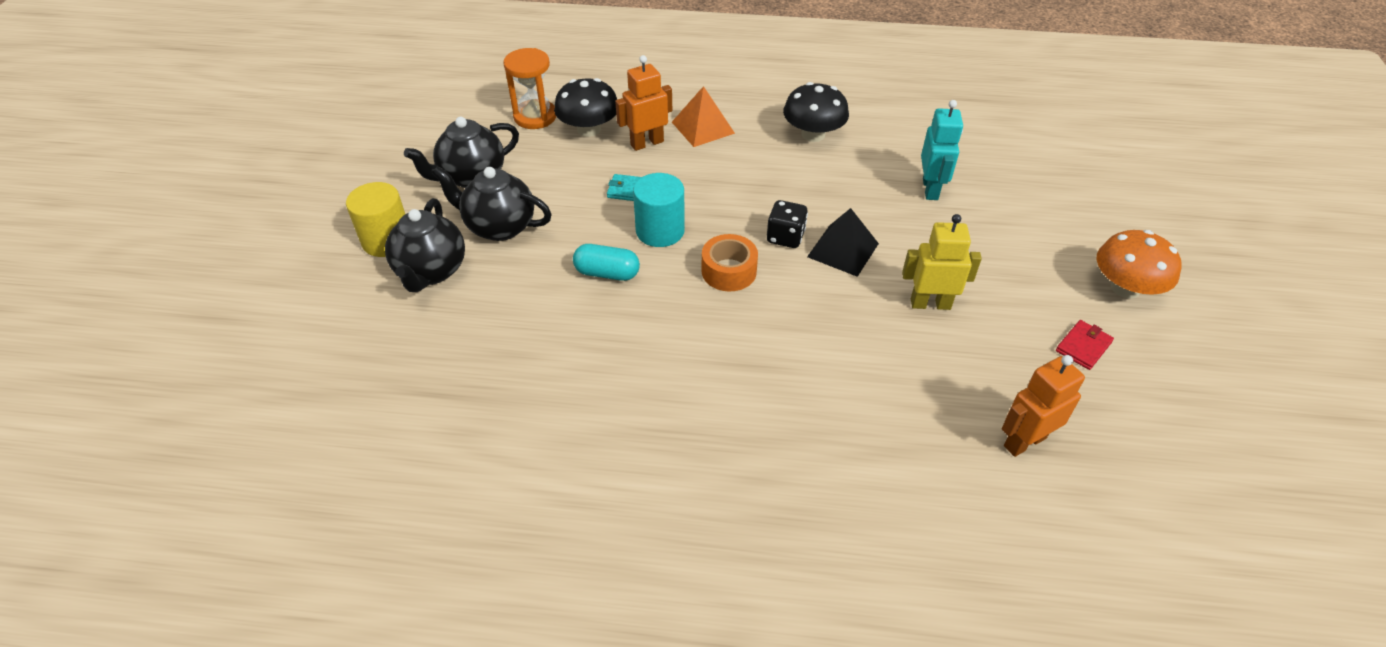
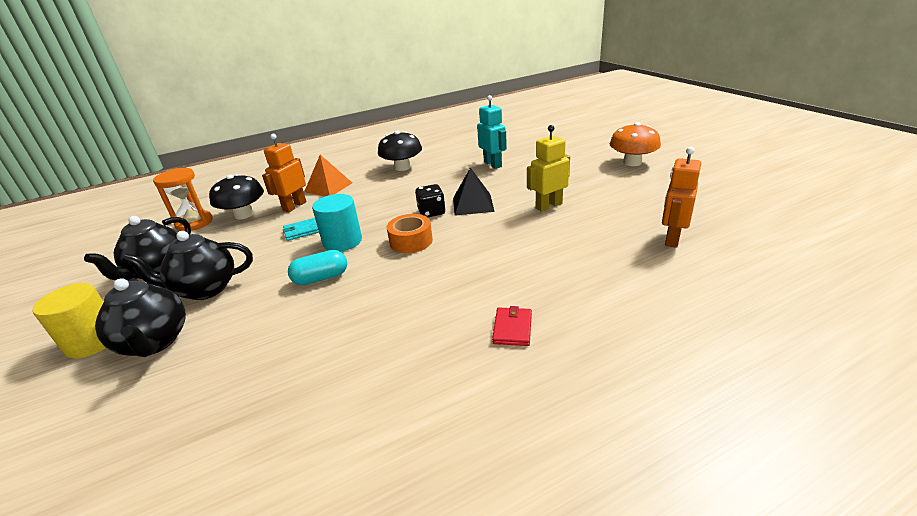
camera: 30 degrees left, 15 degrees down
(1083, 346) = (644, 190): red wallet -> red wallet (512, 328)

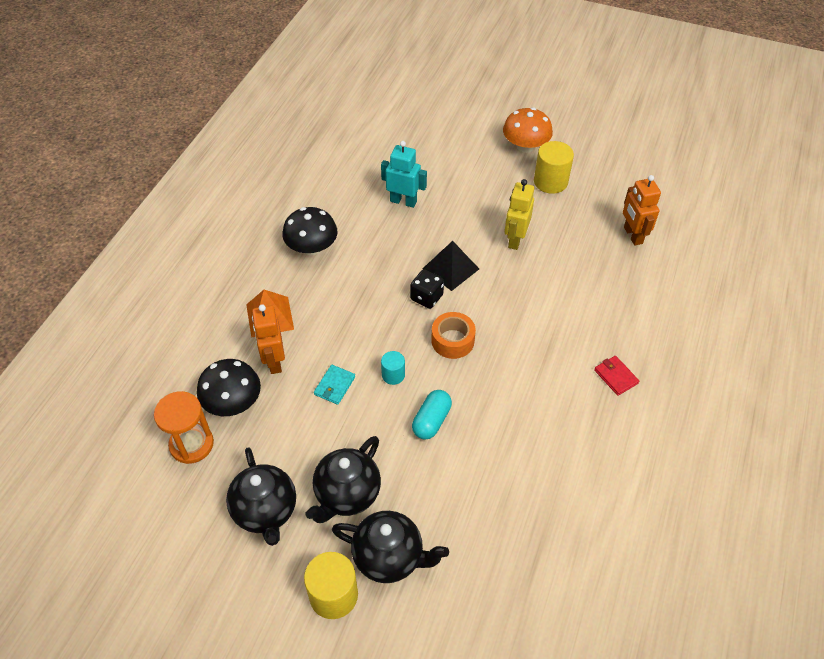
camera: 45 degrees left, 20 degrees up
(342, 241) = (393, 375): turquoise cylinder -> turquoise cylinder, size x0.57
(628, 185) = (550, 182): none -> yellow cylinder

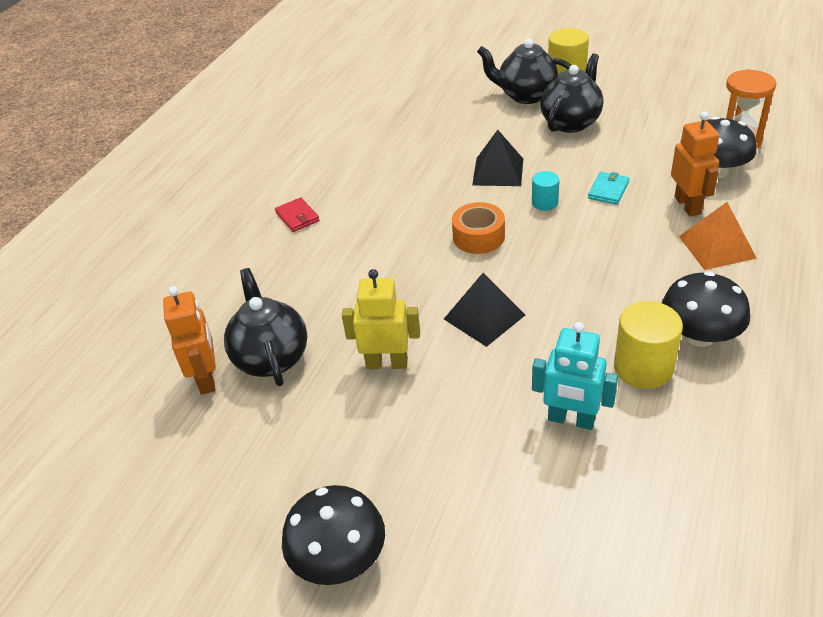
camera: 175 degrees left, 10 degrees down
(265, 511) = (641, 109): black teapot -> black teapot (271, 358)
(426, 297) = (515, 279): black dice -> none
(431, 421) = (498, 171): turquoise capsule -> black pyramid
(515, 239) = (387, 363): yellow robot -> yellow robot turned 105 degrees counterclockwise
(525, 146) = (339, 558): orange mushroom -> black mushroom
(550, 182) = (308, 471): yellow cylinder -> yellow cylinder (643, 367)

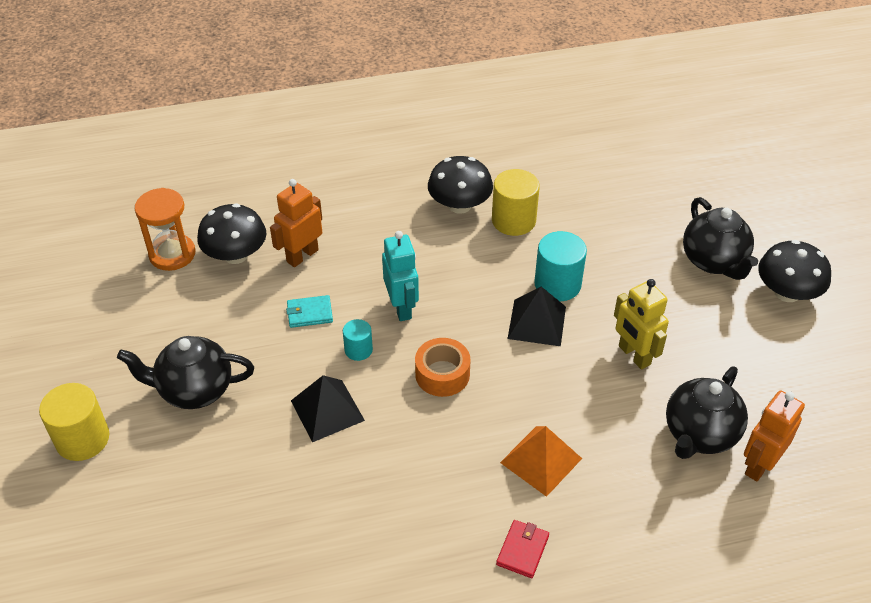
camera: 130 degrees left, 5 degrees up
(520, 355) = (557, 284): none -> turquoise cylinder
(526, 95) = (147, 460): black teapot -> black teapot (714, 261)
(571, 420) = (589, 237): turquoise robot -> turquoise robot (402, 307)
(716, 247) = (350, 224): orange pyramid -> orange pyramid (541, 460)

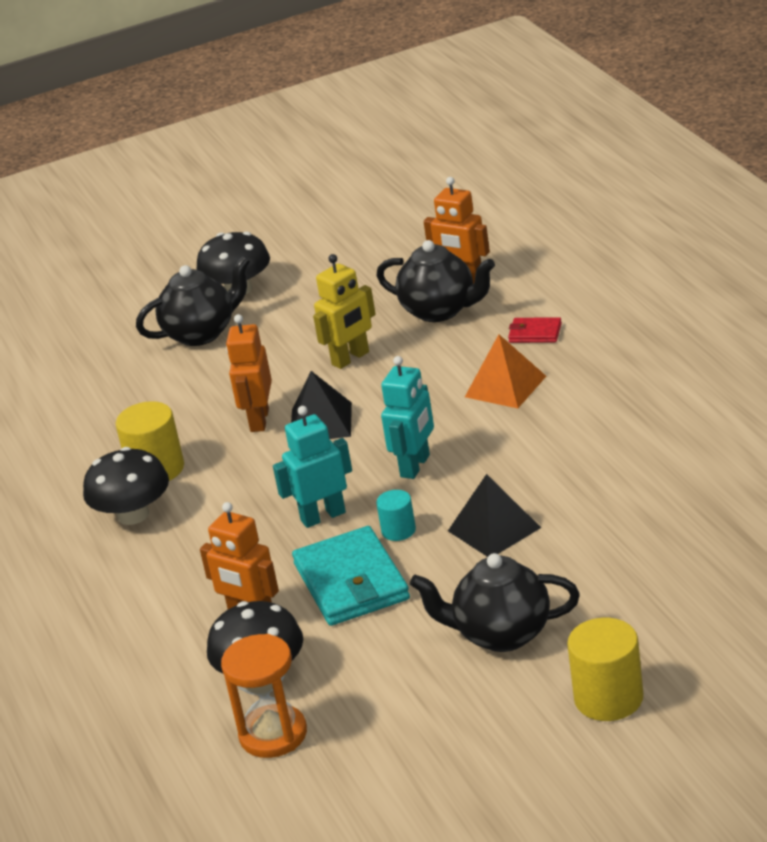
camera: 95 degrees left, 15 degrees down
(195, 390) = (501, 634): black teapot -> black teapot turned 105 degrees clockwise
(309, 313) = (351, 582): turquoise wallet -> turquoise wallet, size x2.05
(442, 374) = (416, 466): orange tape -> turquoise robot
(522, 550) = (611, 377): red wallet -> red wallet (535, 333)
(557, 284) = (259, 420): turquoise cylinder -> orange robot

